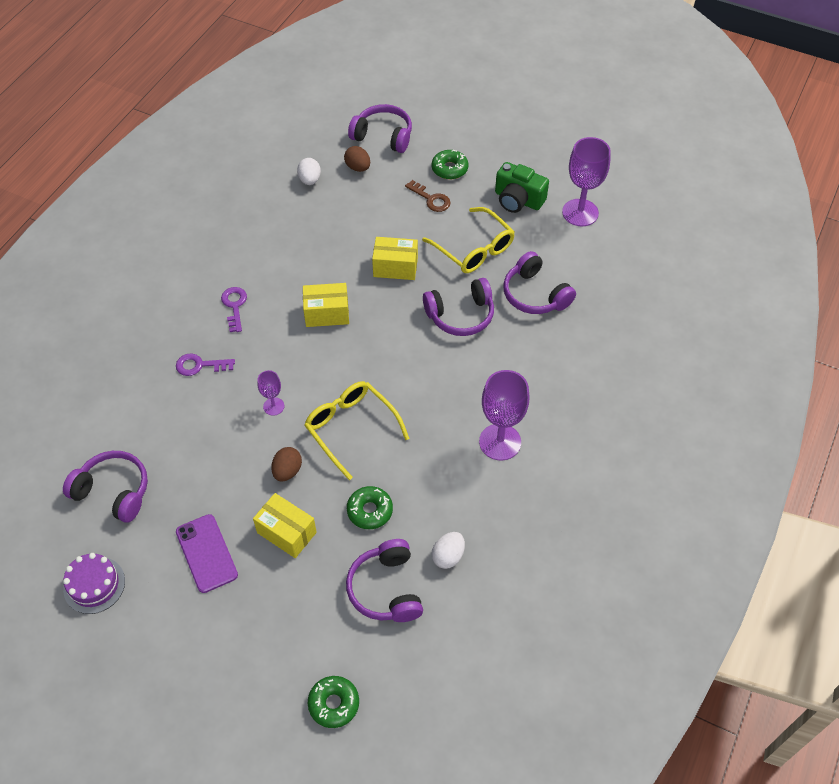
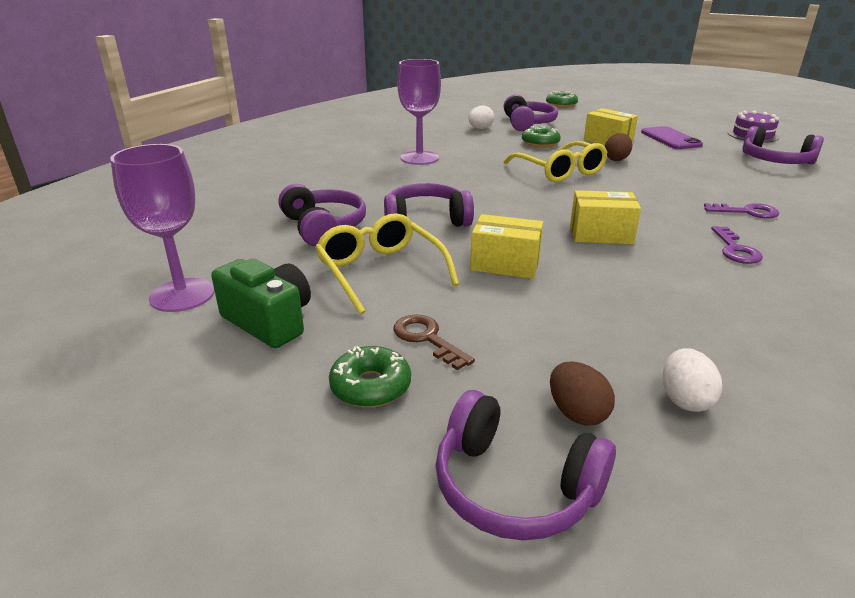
camera: 170 degrees left, 25 degrees down
(273, 406) = (644, 185): purple goblet -> none

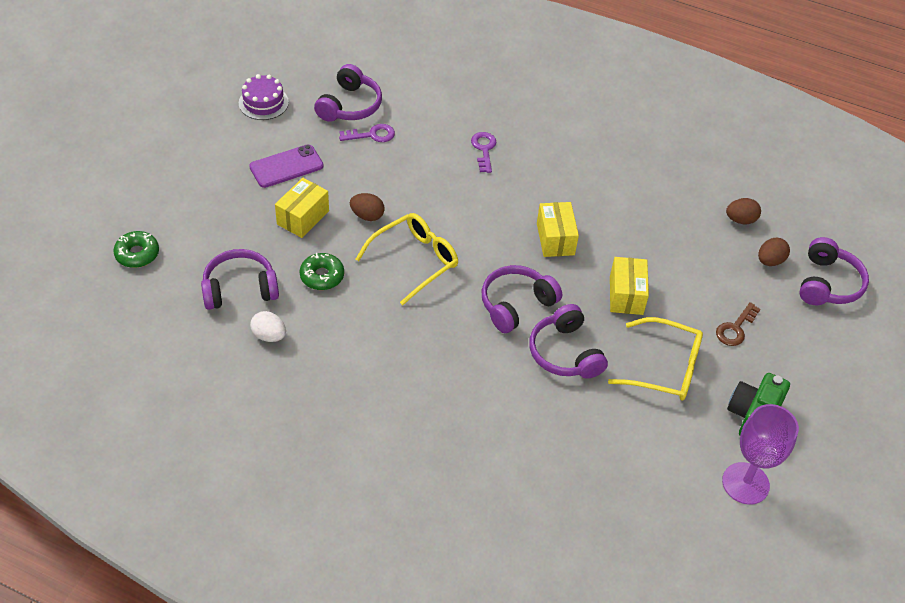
camera: 105 degrees left, 20 degrees up
(323, 227) = (603, 426): purple headphones -> purple headphones (516, 304)
(370, 386) = (789, 347): green donut -> none
(380, 271) = (664, 368): yellow glasses -> yellow glasses turned 120 degrees counterclockwise
(419, 158) = (399, 383): purple goblet -> none
(684, 399) = (740, 220): white egg -> brown egg
(735, 249) = (557, 169): purple key -> purple key (372, 135)

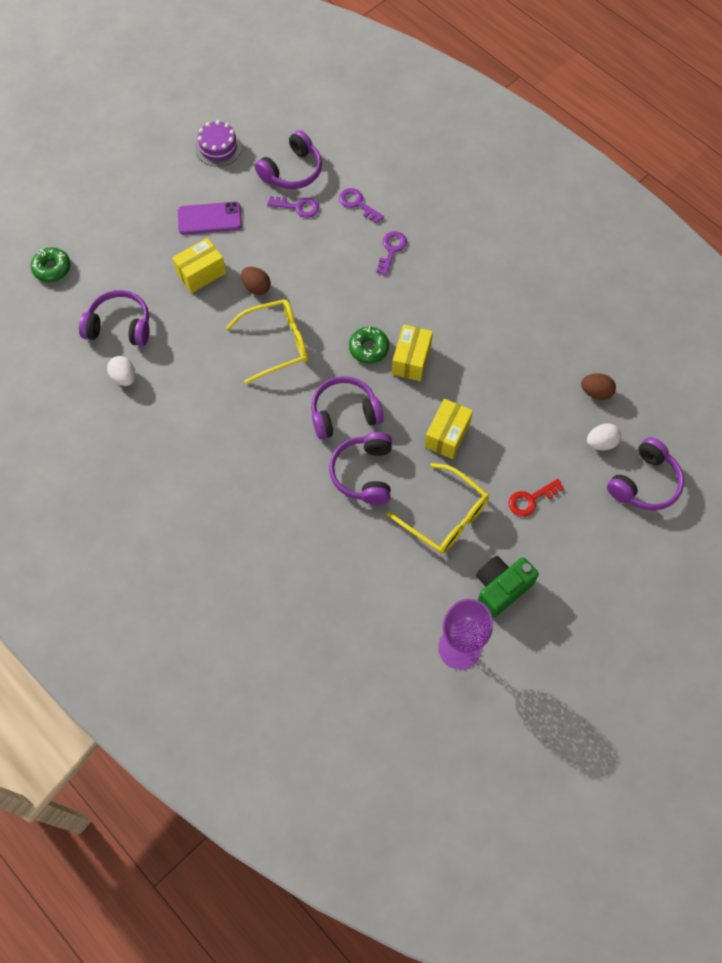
camera: 25 degrees right, 15 degrees up
(322, 276) = (192, 335): green donut -> green donut (369, 348)
(430, 118) = (357, 204): none -> purple key
(735, 328) = (531, 499): brown key -> red key
(770, 261) = (601, 443): brown egg -> white egg

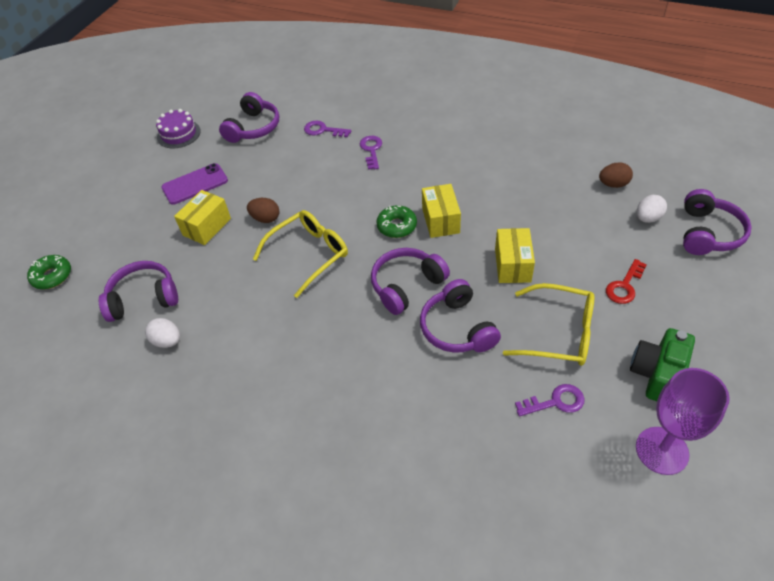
camera: 20 degrees left, 15 degrees down
(298, 207) = (272, 149): purple key -> purple key (555, 402)

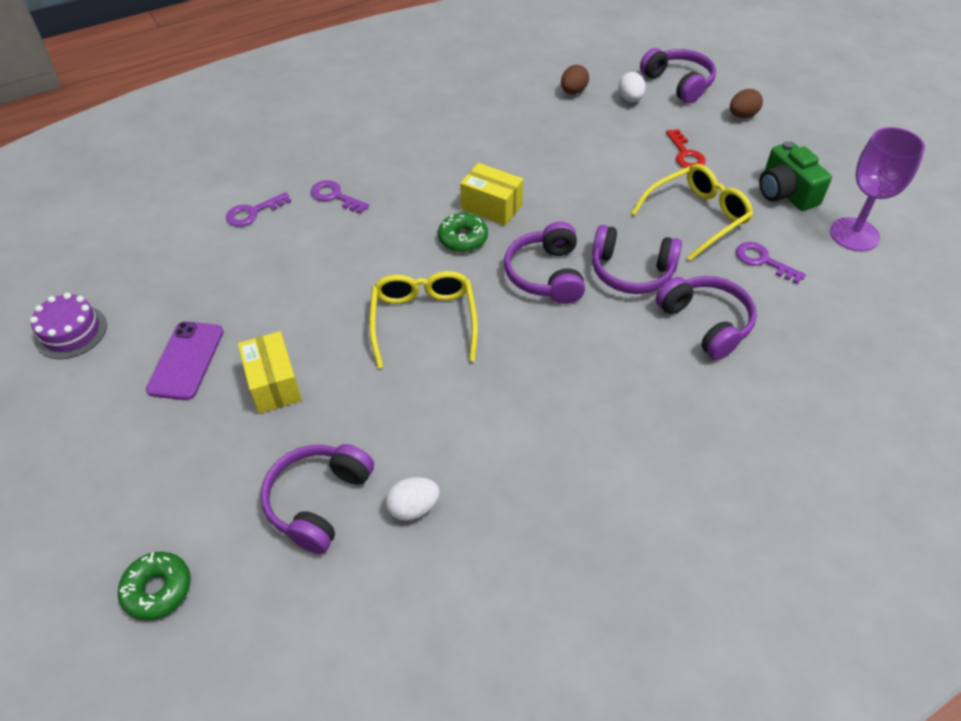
camera: 55 degrees left, 0 degrees up
(253, 128) = (164, 262): purple headphones -> purple headphones (706, 323)
(265, 218) = (327, 327): brown egg -> brown egg (742, 115)
(512, 265) = (596, 197): yellow box -> none
(555, 402) = (763, 261): purple key -> purple key turned 75 degrees counterclockwise

